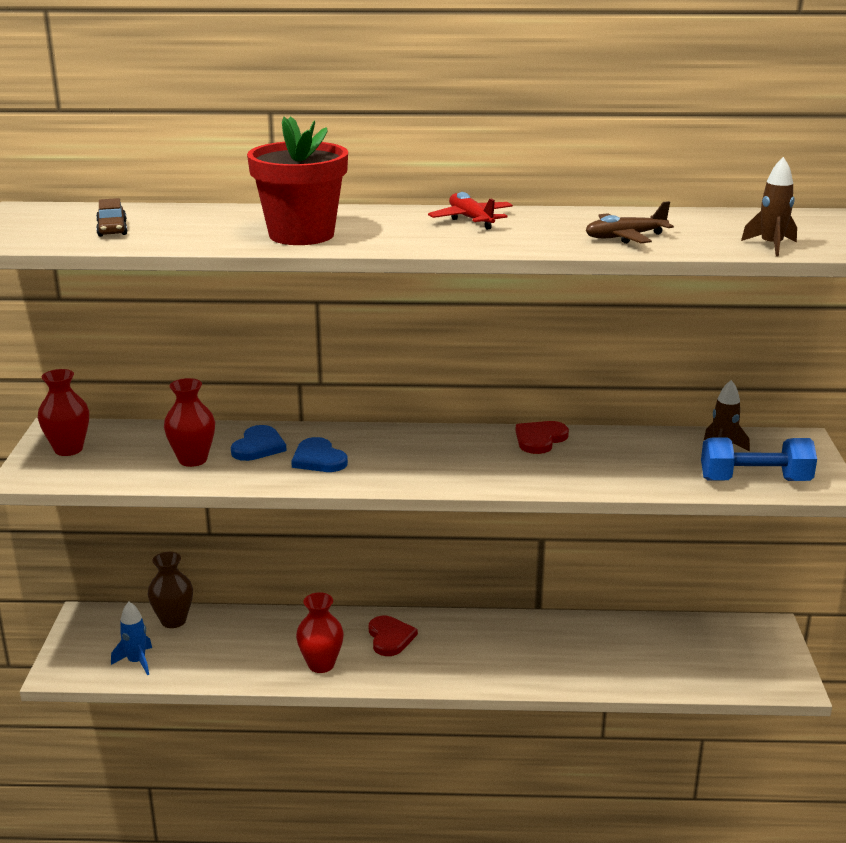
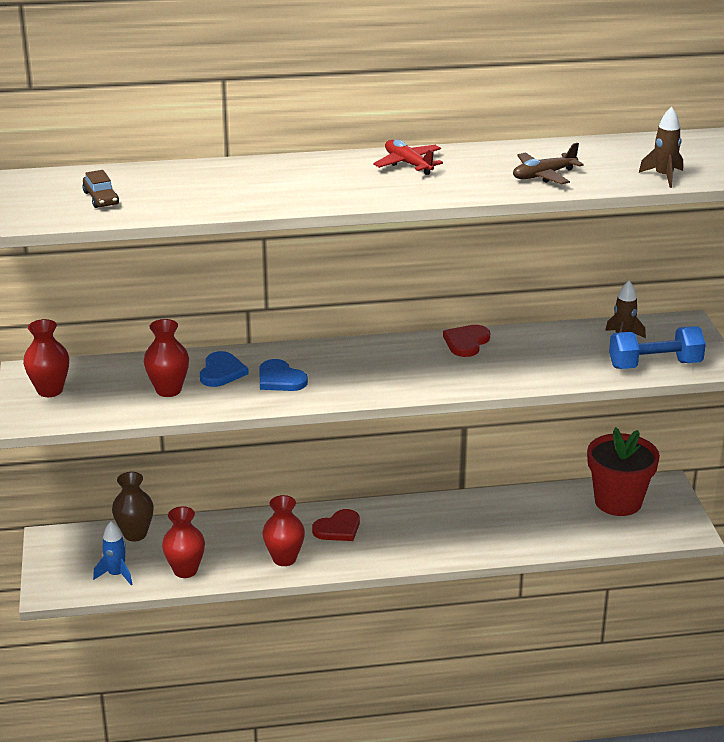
camera: 10 degrees left, 5 degrees up
(210, 665) = (185, 570): none -> red vase
(301, 235) = (271, 193): red flower pot -> red flower pot (618, 502)
(390, 637) = (338, 528): red heart -> red heart turned 75 degrees clockwise

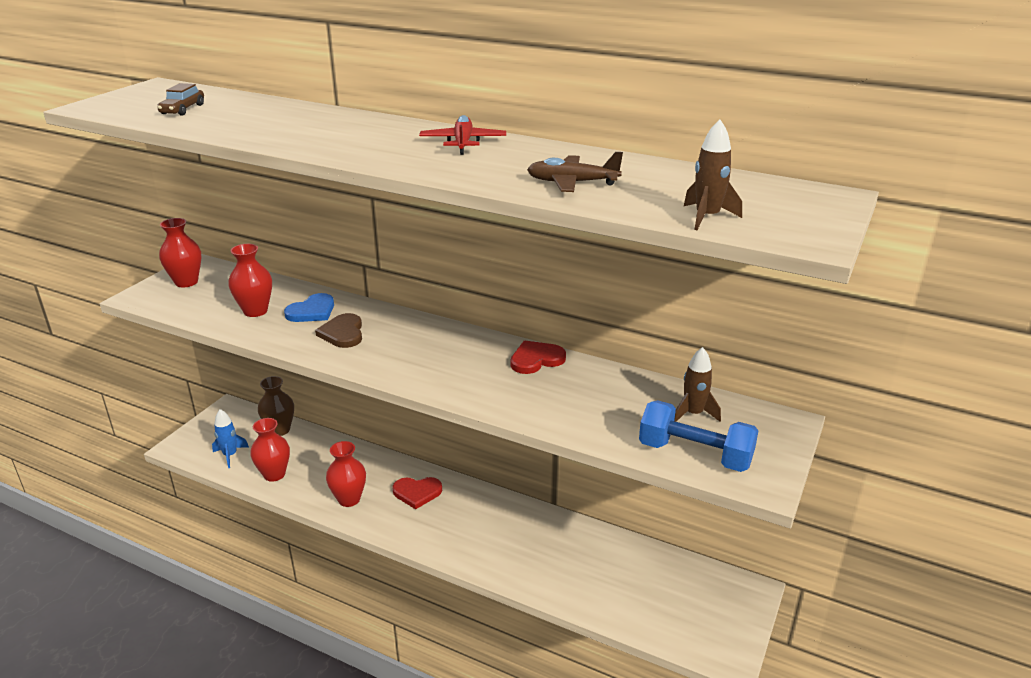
camera: 35 degrees right, 0 degrees up
(280, 379) = (343, 333): blue heart -> brown heart
(618, 502) = (683, 585): red flower pot -> none

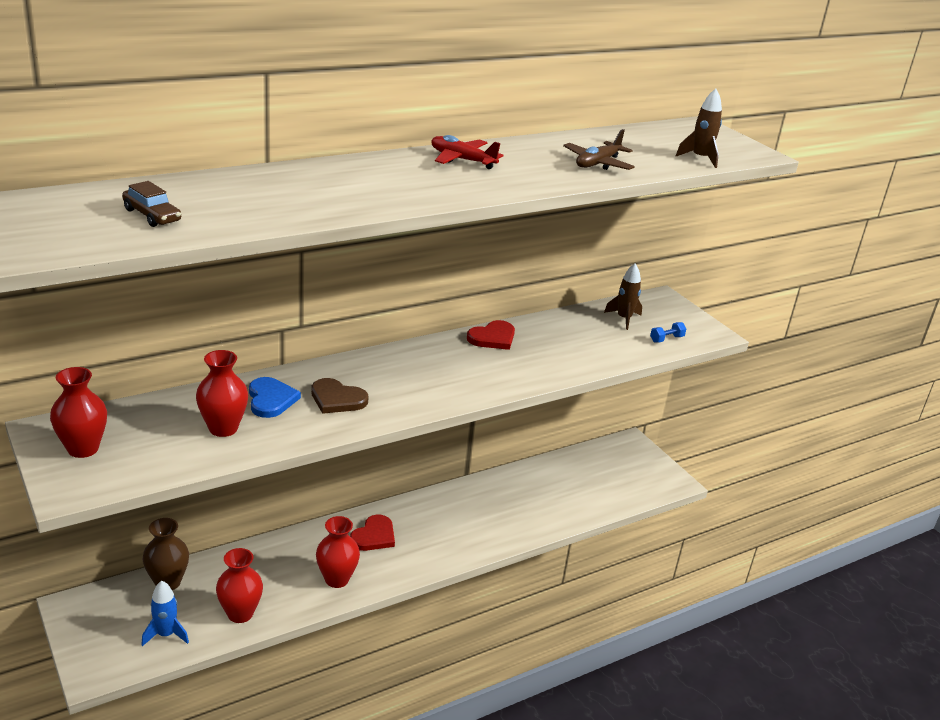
camera: 60 degrees left, 0 degrees up
(536, 359) = (493, 338): red heart -> red heart turned 135 degrees counterclockwise
(695, 454) = (666, 339): blue dumbbell -> blue dumbbell, size x0.44

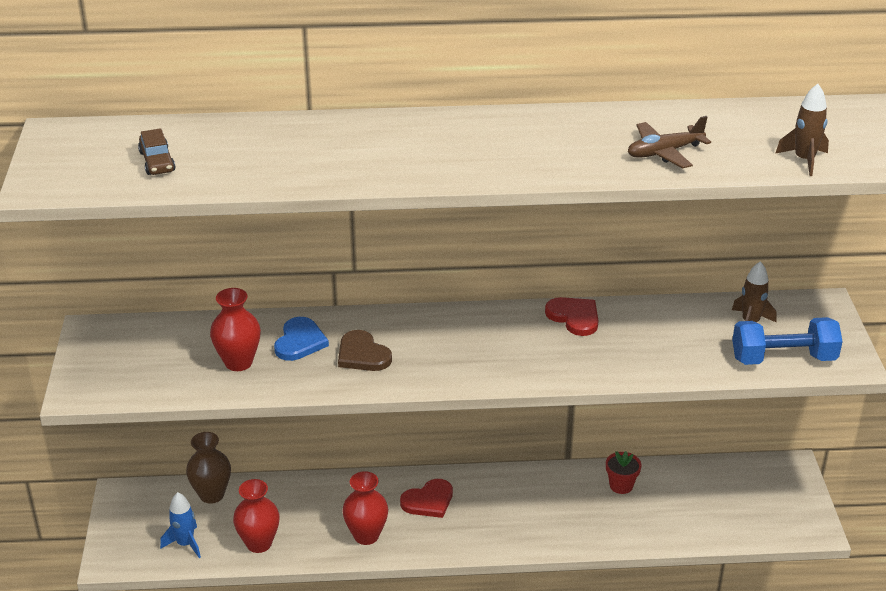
camera: 30 degrees right, 5 degrees up
(83, 449) = (110, 355): red vase -> none
(462, 160) = (511, 129): red plane -> none
(493, 338) = (574, 317): red heart -> red heart turned 120 degrees counterclockwise
(520, 485) = (621, 485): none -> red flower pot
(666, 339) = (783, 358): blue dumbbell -> blue dumbbell, size x2.30

